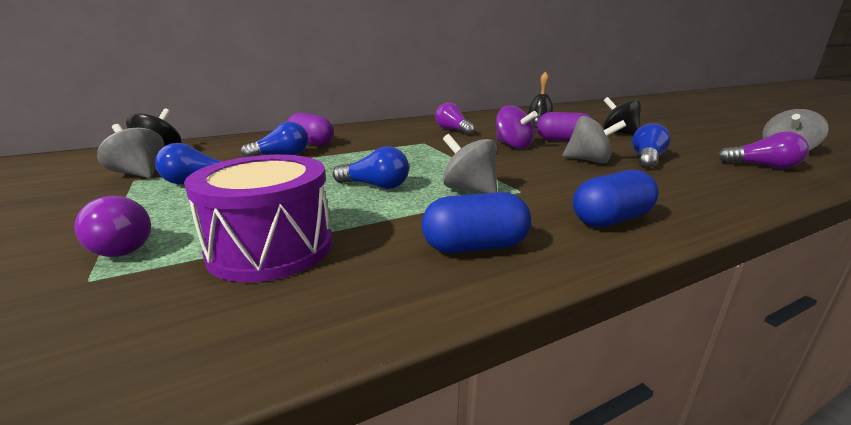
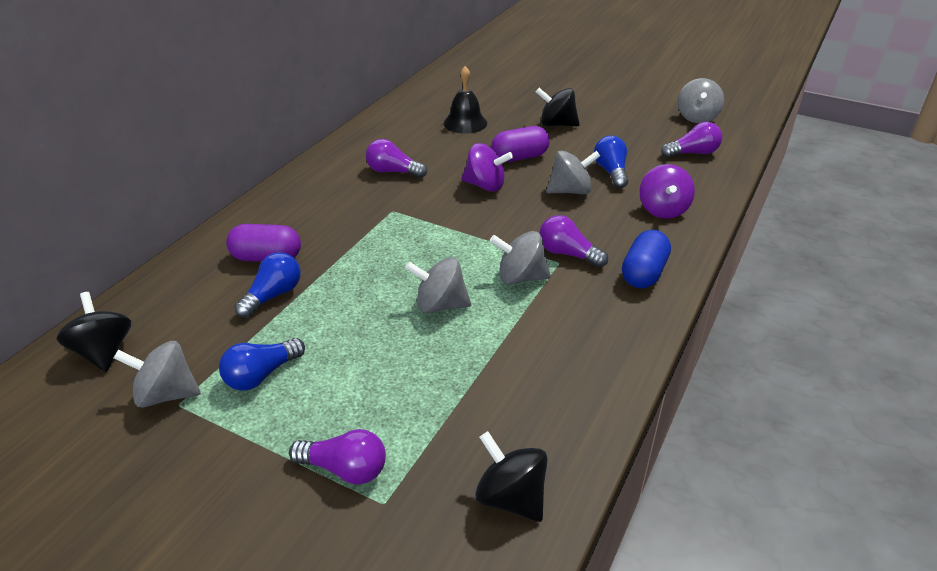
camera: 35 degrees left, 15 degrees up
(170, 337) = (511, 497): none -> black spinning top
(271, 248) = (463, 411): purple drum -> none
(375, 186) = (440, 305): blue light bulb -> grey spinning top
(475, 247) = (589, 342): blue capsule -> none
(537, 189) = (568, 254): none -> purple light bulb
(685, 188) = (663, 210): none -> purple spinning top

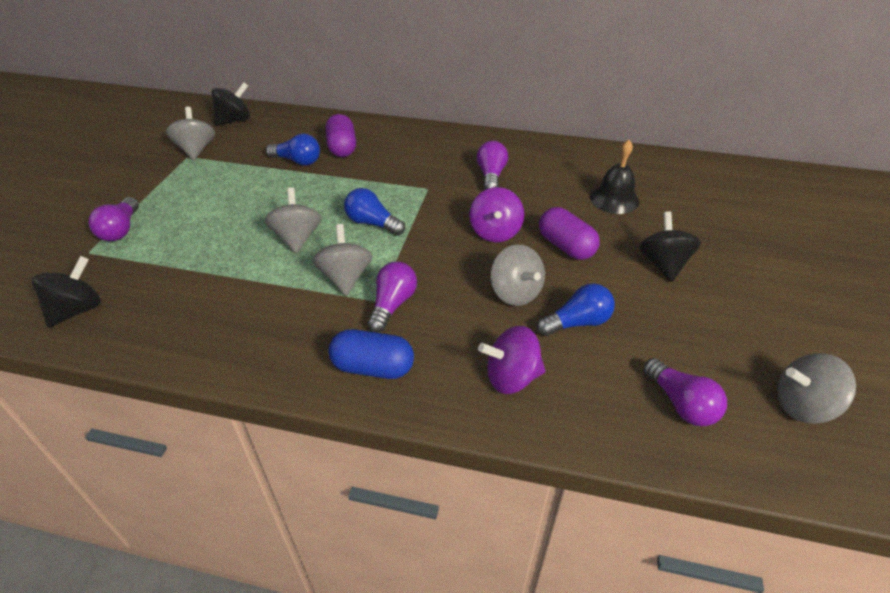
camera: 75 degrees right, 5 degrees up
(261, 375) = (212, 177): blue light bulb -> blue light bulb (372, 223)

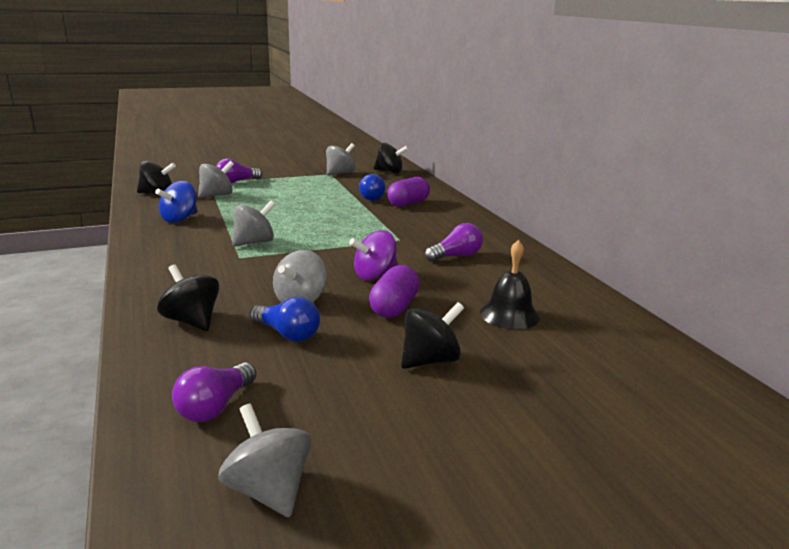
camera: 55 degrees right, 20 degrees down
(206, 314) = (179, 219): none -> blue spinning top
(297, 238) = (281, 219): grey spinning top -> grey spinning top (217, 195)
(372, 223) = (327, 234): blue light bulb -> none
(373, 367) = (166, 273): blue capsule -> none
(392, 305) = (239, 263): purple light bulb -> none
(511, 377) = (192, 321): purple spinning top -> black spinning top

